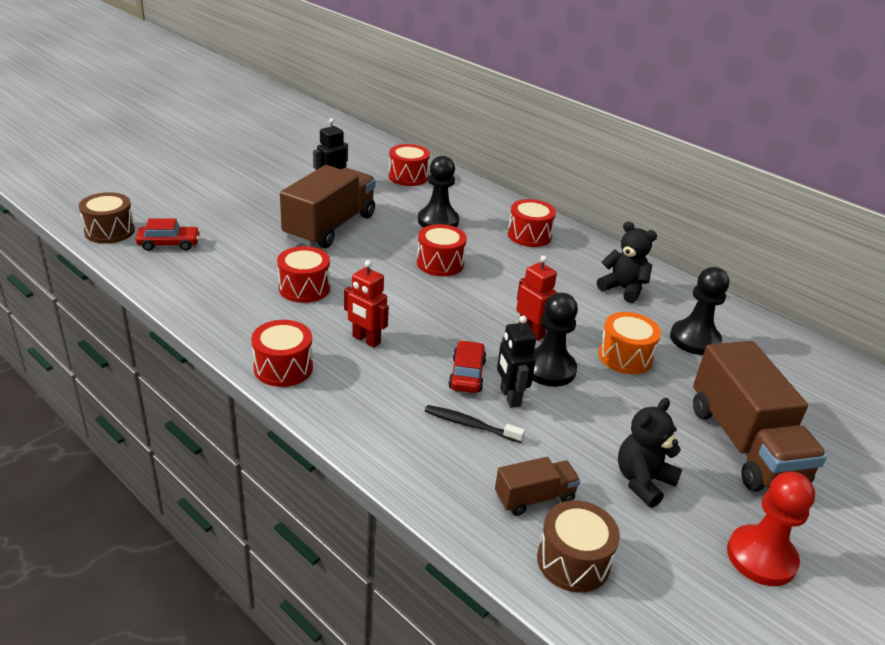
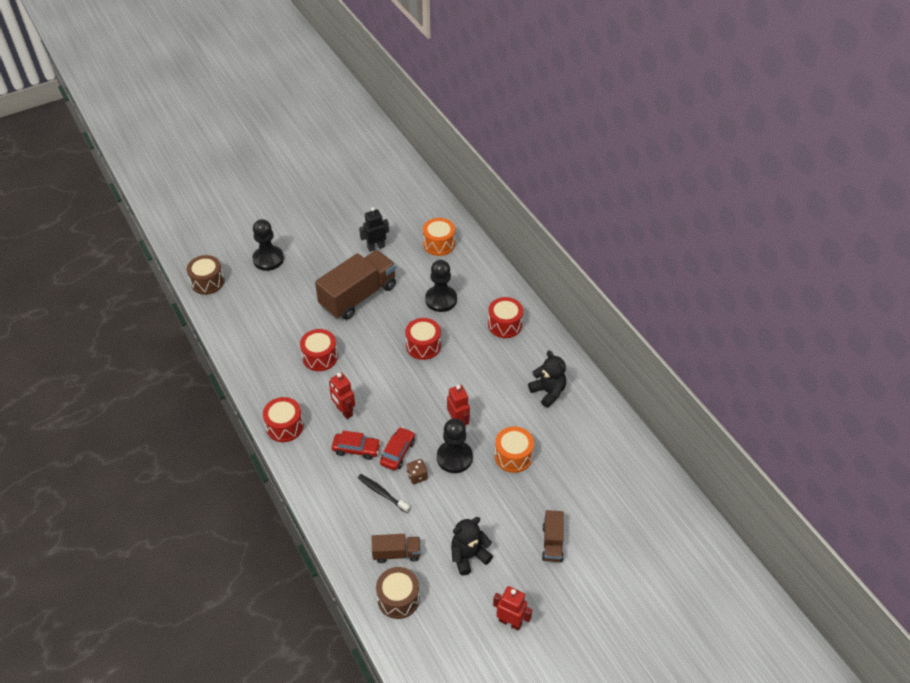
camera: 20 degrees right, 15 degrees up
(169, 244) = (243, 300): red car -> red car (356, 449)
(408, 177) = (439, 244): red drum -> orange drum
(510, 397) = (417, 476): black robot -> brown dice
(694, 339) = (573, 449): black pawn -> black pawn (268, 259)
(744, 444) = (552, 543): brown truck -> brown truck, size x0.49
(761, 557) = (510, 622): red pawn -> red robot

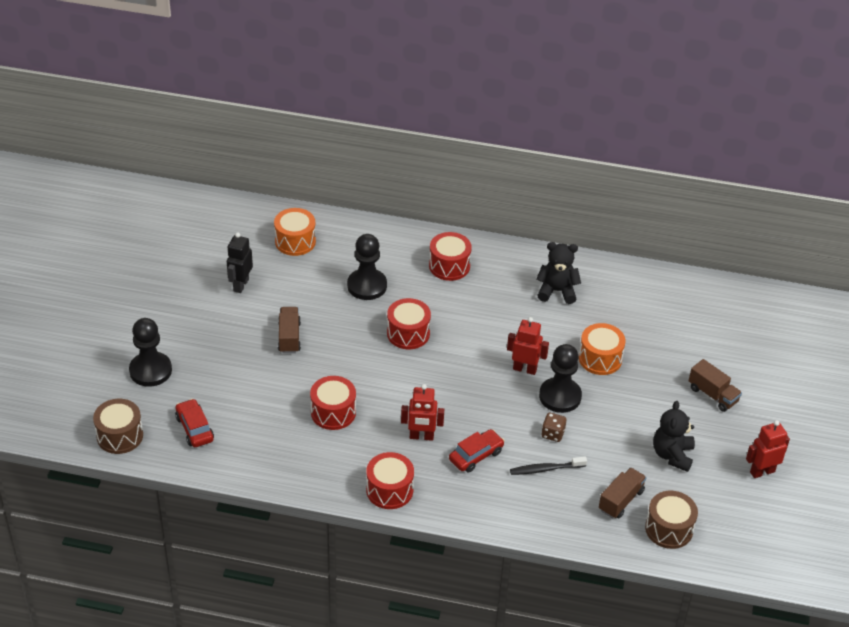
camera: 50 degrees left, 5 degrees down
(358, 296) = (289, 337): brown truck -> brown truck, size x0.49
(397, 452) = (512, 430): red car -> red car (194, 428)

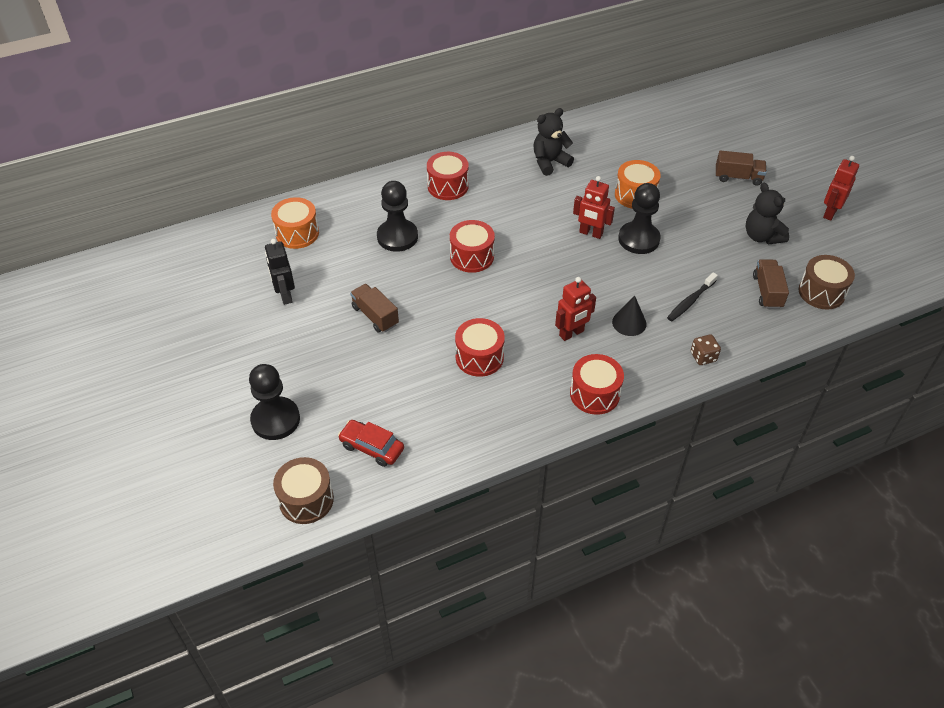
camera: 35 degrees left, 5 degrees up
(476, 455) = (629, 323): red car -> black cone
(525, 369) = (590, 233): red robot -> red robot turned 135 degrees counterclockwise
(552, 434) = (665, 271): brown dice -> brown dice (703, 357)

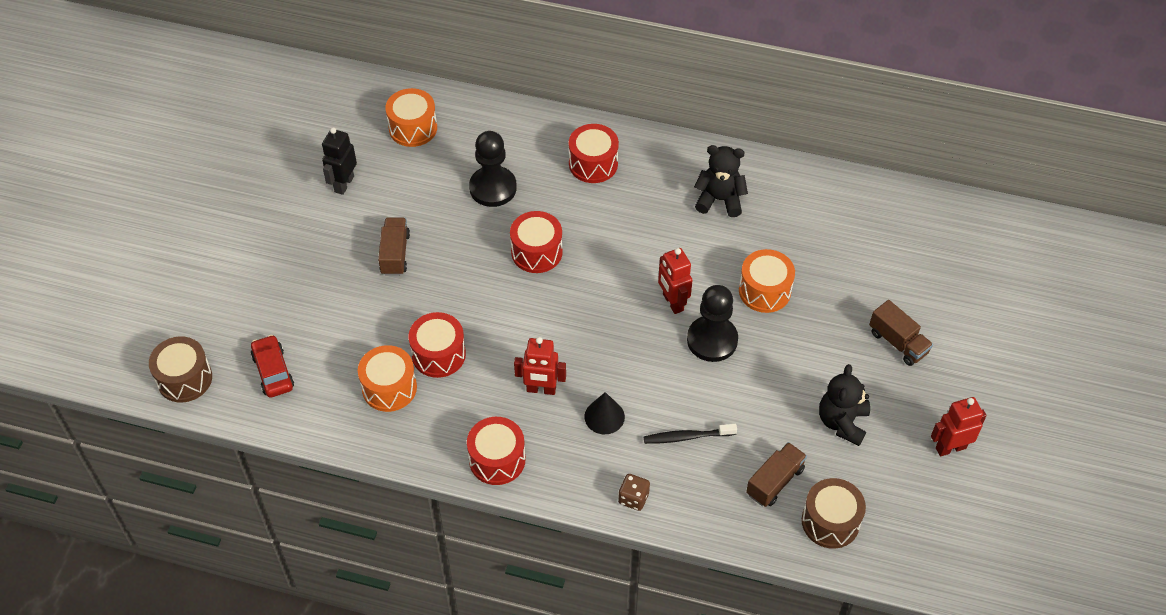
camera: 40 degrees right, 5 degrees up
(275, 420) = (228, 294): black pawn -> none
(470, 400) = (389, 388): none -> orange drum

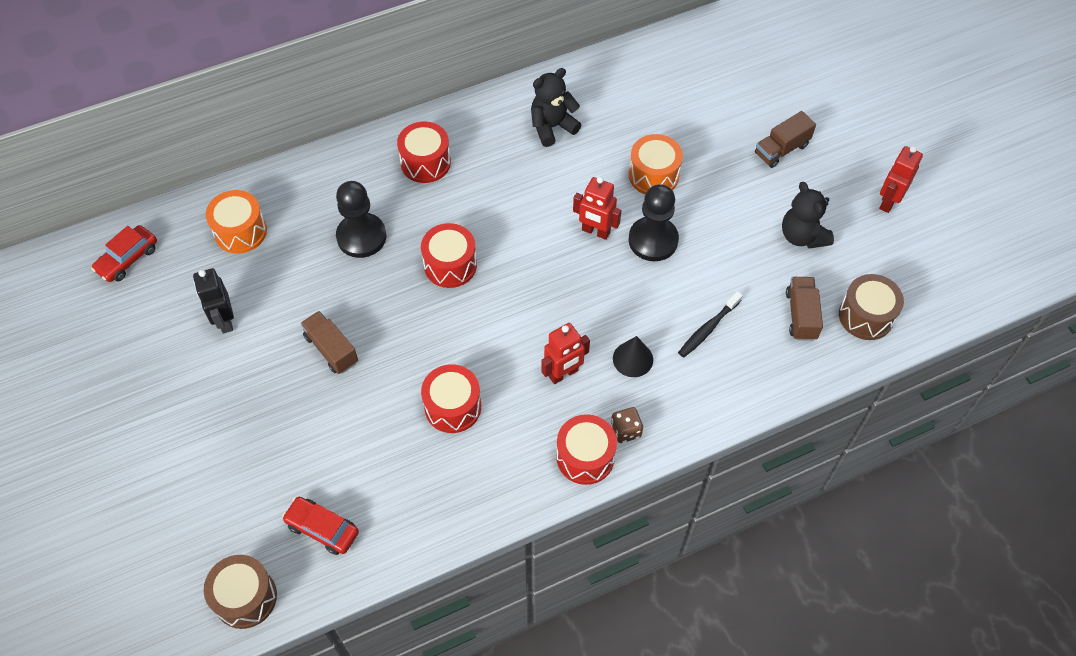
camera: 40 degrees left, 5 degrees up
(321, 98) = (128, 259): none -> red car
(389, 388) = (439, 465): orange drum -> none
(633, 498) = (716, 406): brown dice -> brown dice (626, 430)
(898, 342) = (781, 149): brown truck -> brown truck turned 135 degrees clockwise

